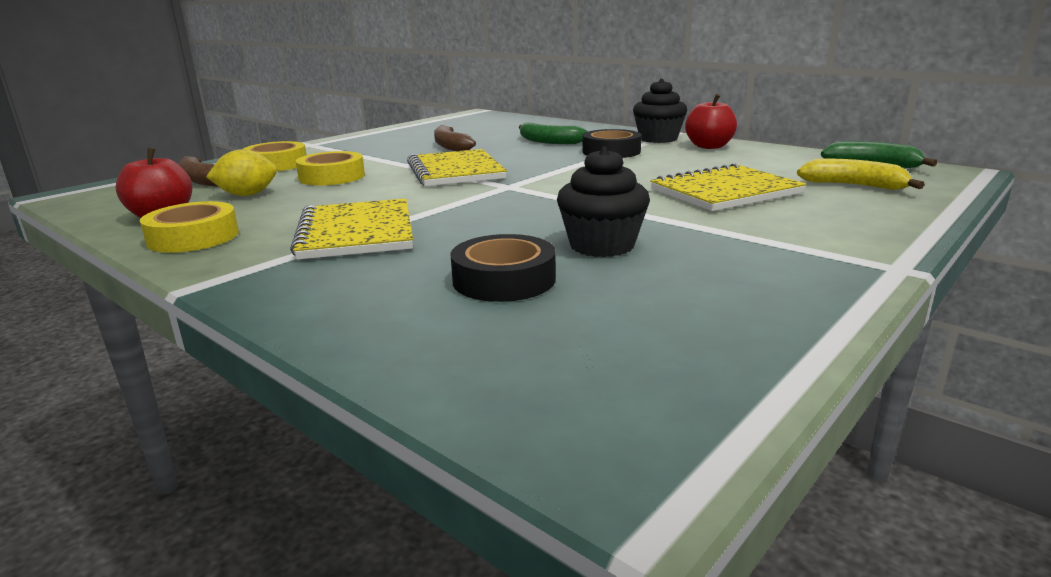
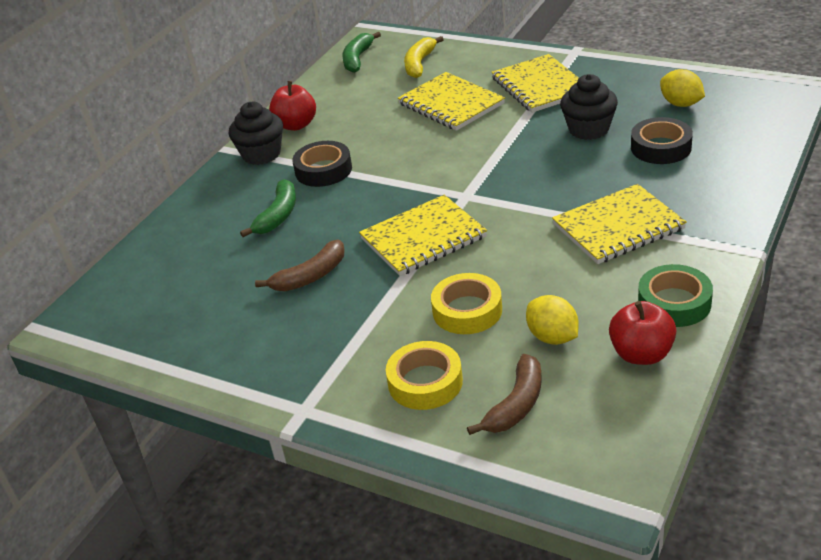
camera: 100 degrees left, 15 degrees up
(193, 237) = (674, 303): yellow tape -> green tape
(638, 319) = (681, 104): none -> yellow lemon
(760, 234) = (540, 86): none -> yellow notebook

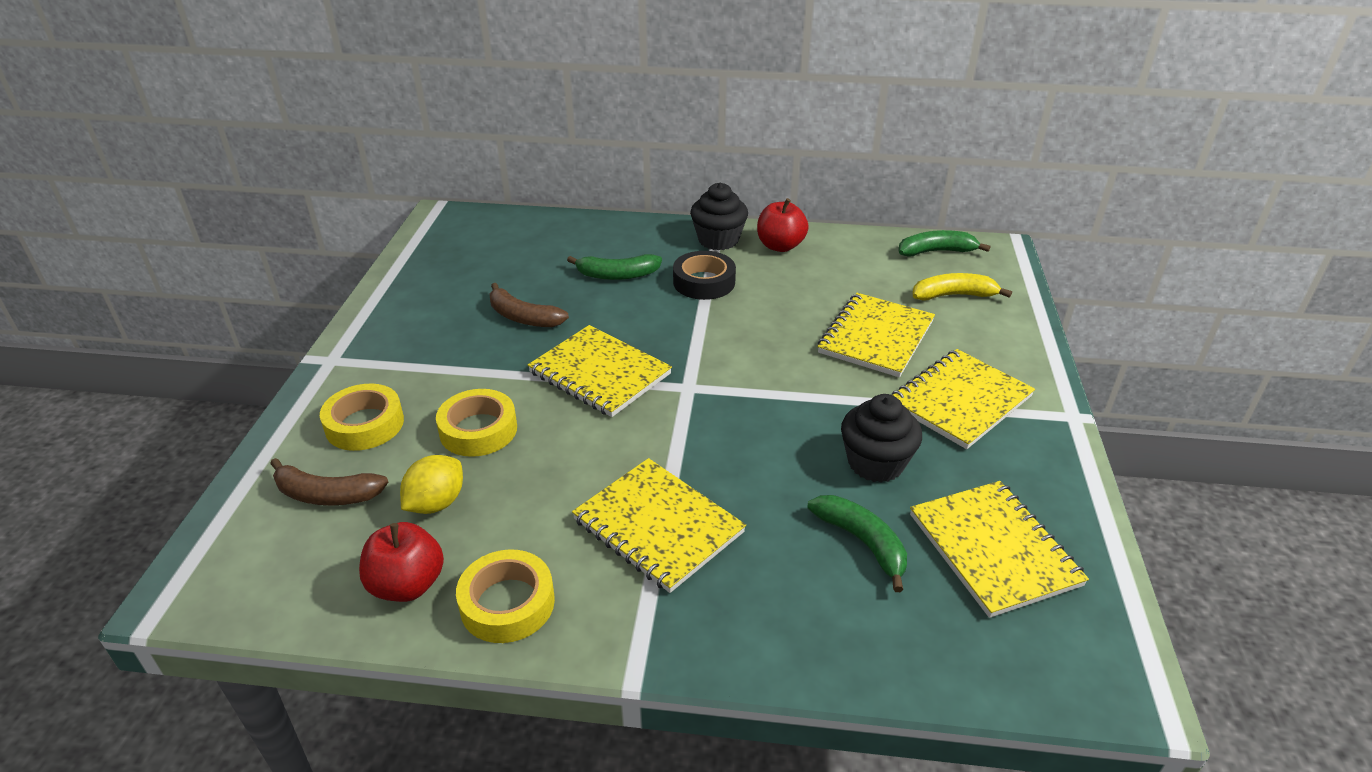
camera: 65 degrees right, 0 degrees up
(661, 147) = (862, 542): black tape -> green banana
(674, 303) = (507, 603): green tape -> yellow tape
(681, 104) = (993, 549): yellow lemon -> yellow notebook

